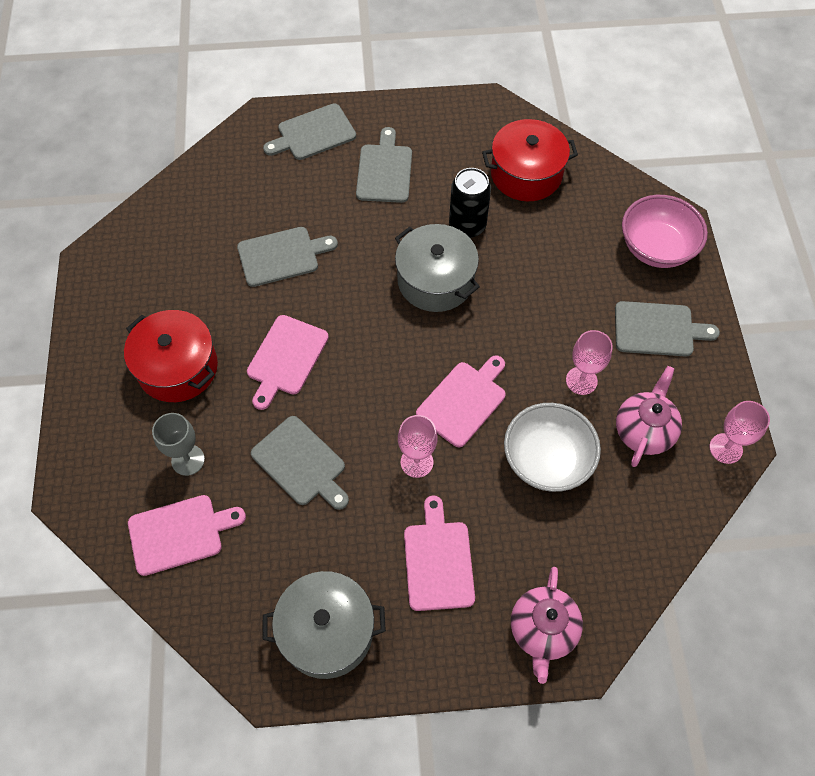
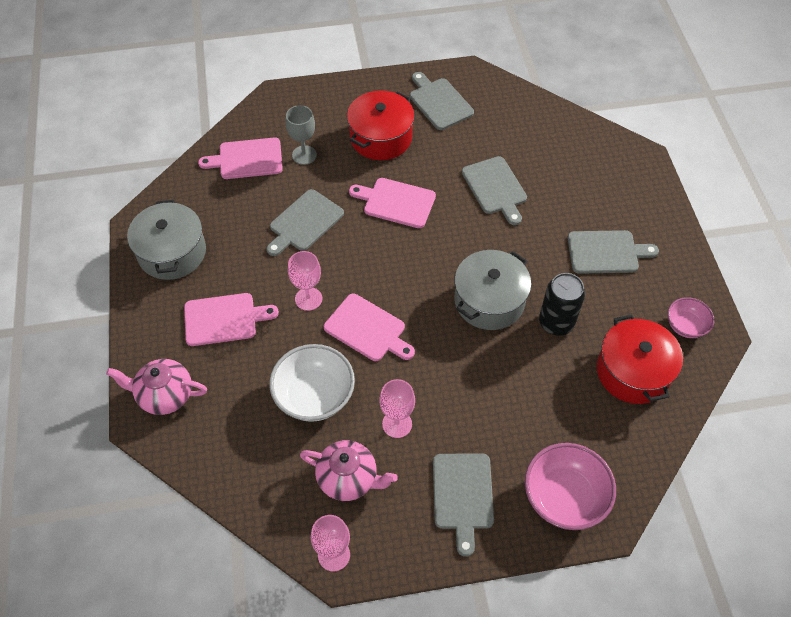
camera: 85 degrees right, 5 degrees down
(180, 533) = (247, 159): pink cutting board -> pink cutting board turned 105 degrees clockwise
(313, 133) = (635, 195): grey cutting board -> grey cutting board (439, 102)
(478, 125) = (685, 326): none -> pink bowl

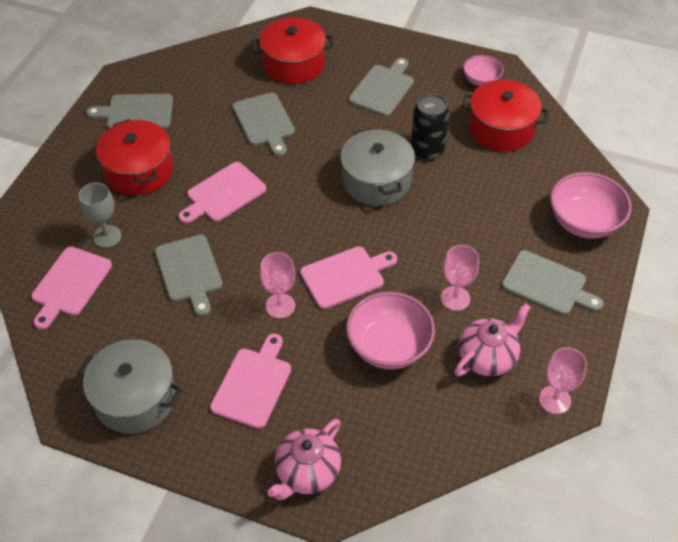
camera: 60 degrees left, 5 degrees down
(314, 396) = (389, 346): white bowl -> pink bowl
(495, 188) = (264, 122): grey cutting board -> grey cutting board turned 60 degrees clockwise
(580, 172) = (293, 64): none -> red pot

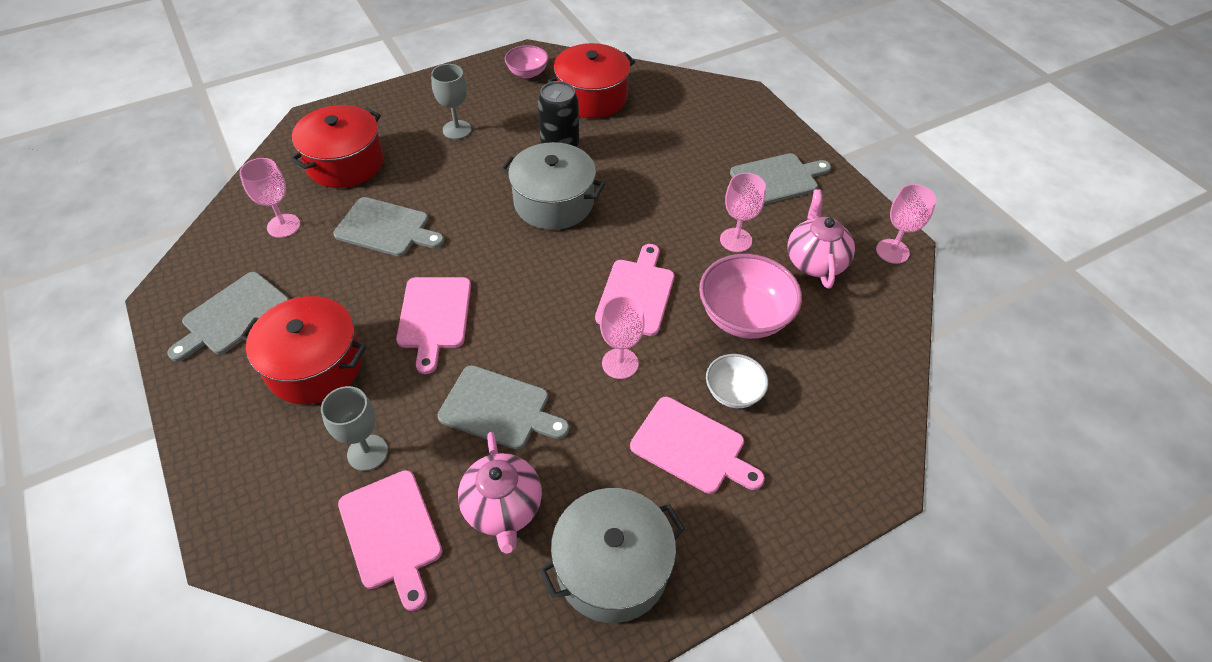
camera: 50 degrees left, 0 degrees up
(217, 79) = (283, 226): none -> pink goblet
(253, 384) = (692, 447): pink cutting board -> pink cutting board turned 150 degrees clockwise
(307, 472) = (831, 470): pink teapot -> pink teapot (503, 508)
(317, 380) = (733, 392): none -> white bowl
(383, 89) = (457, 130): grey cutting board -> grey goblet
(584, 222) = (737, 120): pink bowl -> none

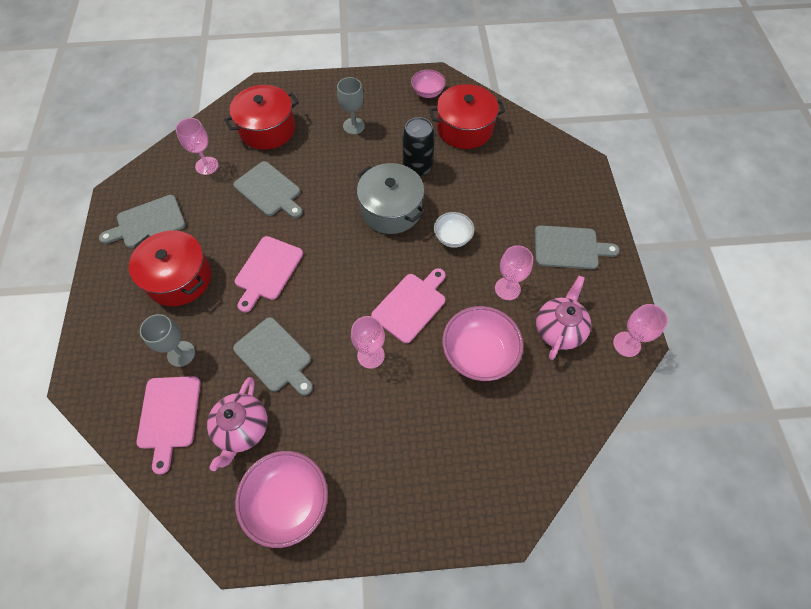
camera: 25 degrees right, 10 degrees up
(612, 567) = (288, 502): grey pot -> pink bowl
(692, 447) = (386, 439): pink cutting board -> none
(733, 392) = (437, 410): white bowl -> white bowl (452, 237)

